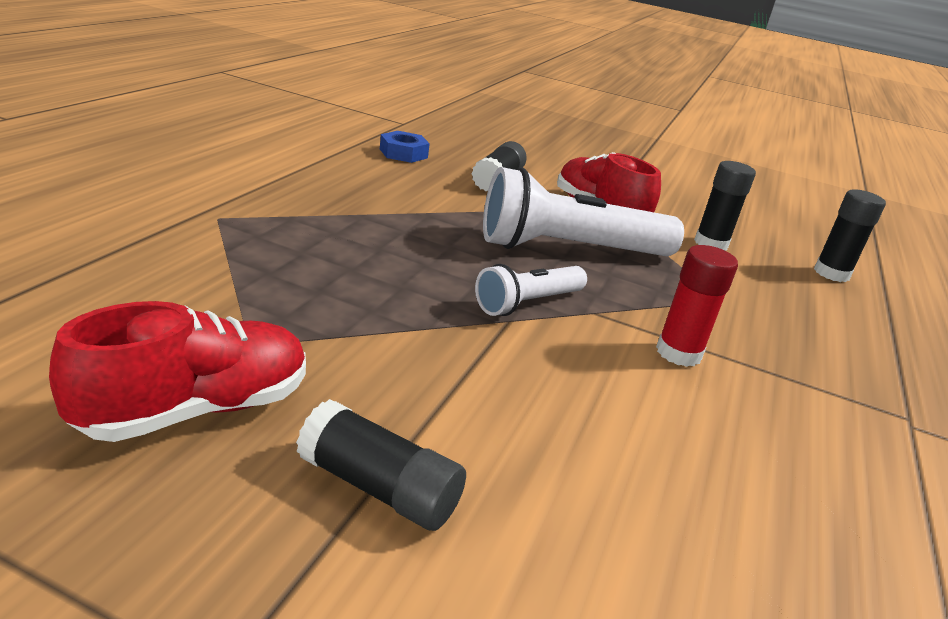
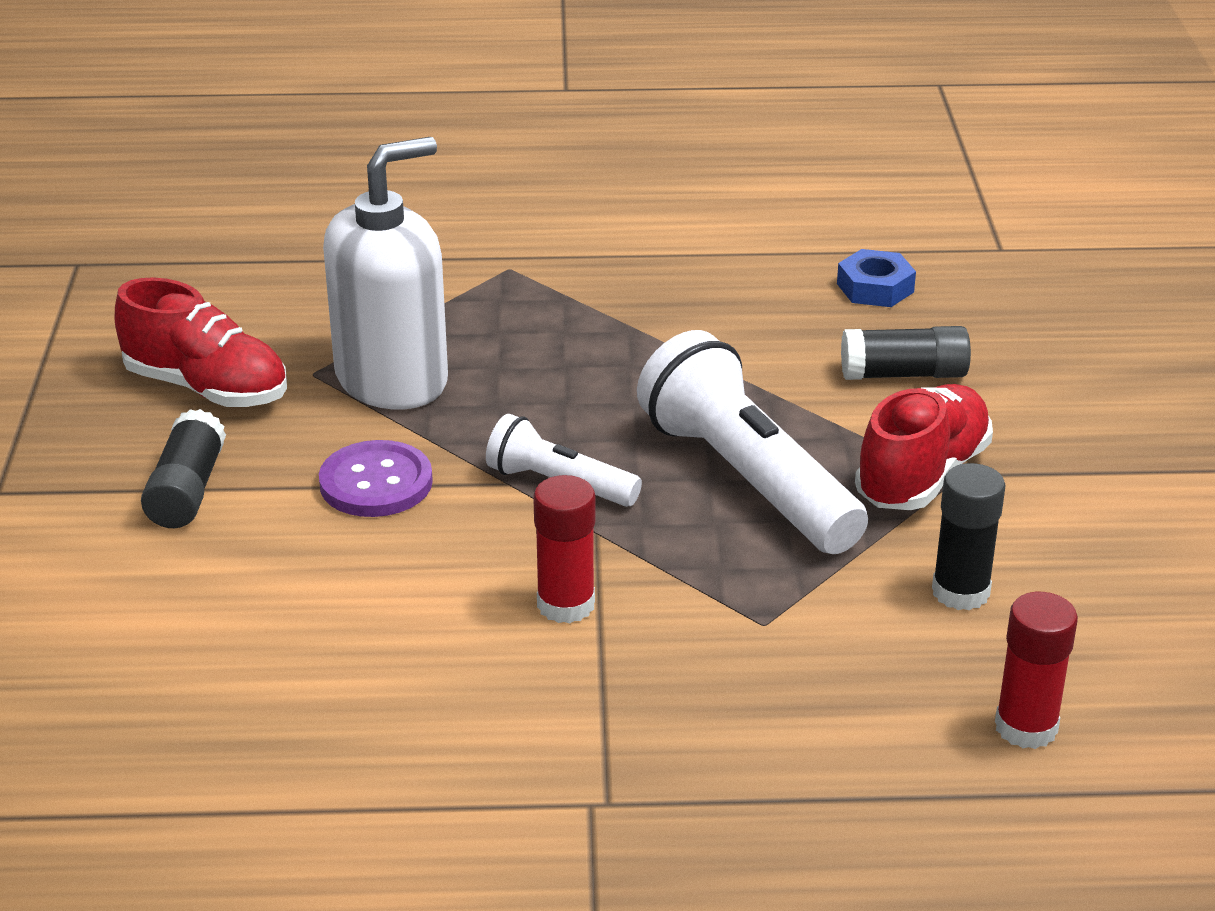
camera: 70 degrees right, 5 degrees up
(312, 312) = (392, 380): none -> white soap dispenser
(462, 373) = (376, 483): none -> purple button
(831, 273) = (1026, 727): black glue stick -> red glue stick

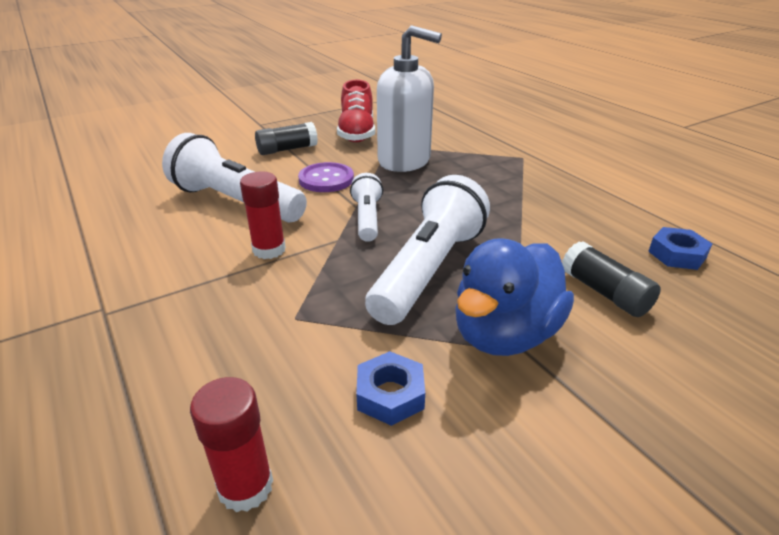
camera: 60 degrees right, 0 degrees up
(361, 604) = (235, 202): none -> white flashlight
(922, 476) = (505, 334): red shoe -> blue duck
(960, 592) = (390, 394): black glue stick -> blue nut

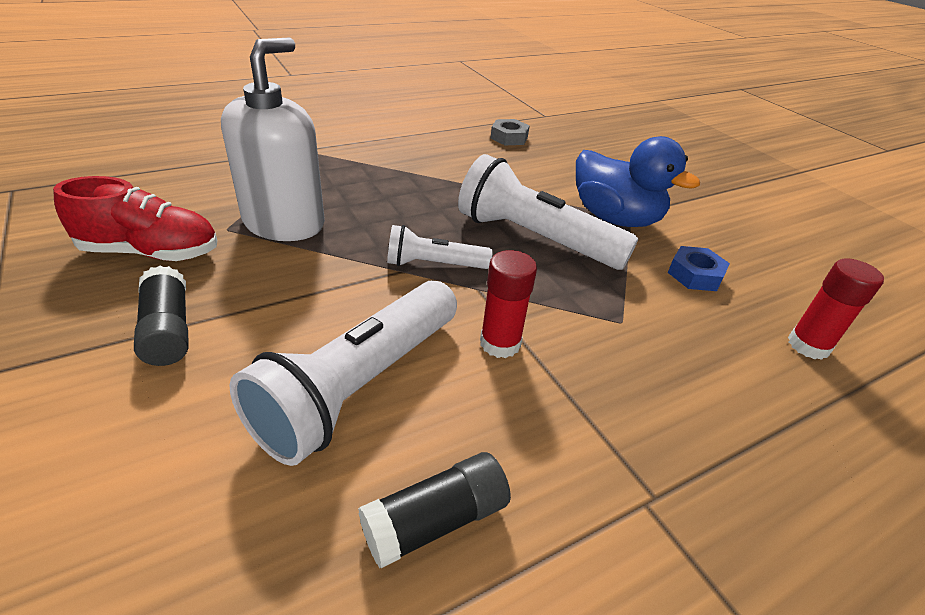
camera: 90 degrees left, 5 degrees up
(326, 179) = (314, 290): purple button -> none
(604, 293) = (558, 172): black glue stick -> black glue stick (435, 521)
(677, 254) = (509, 137): blue nut -> grey nut

